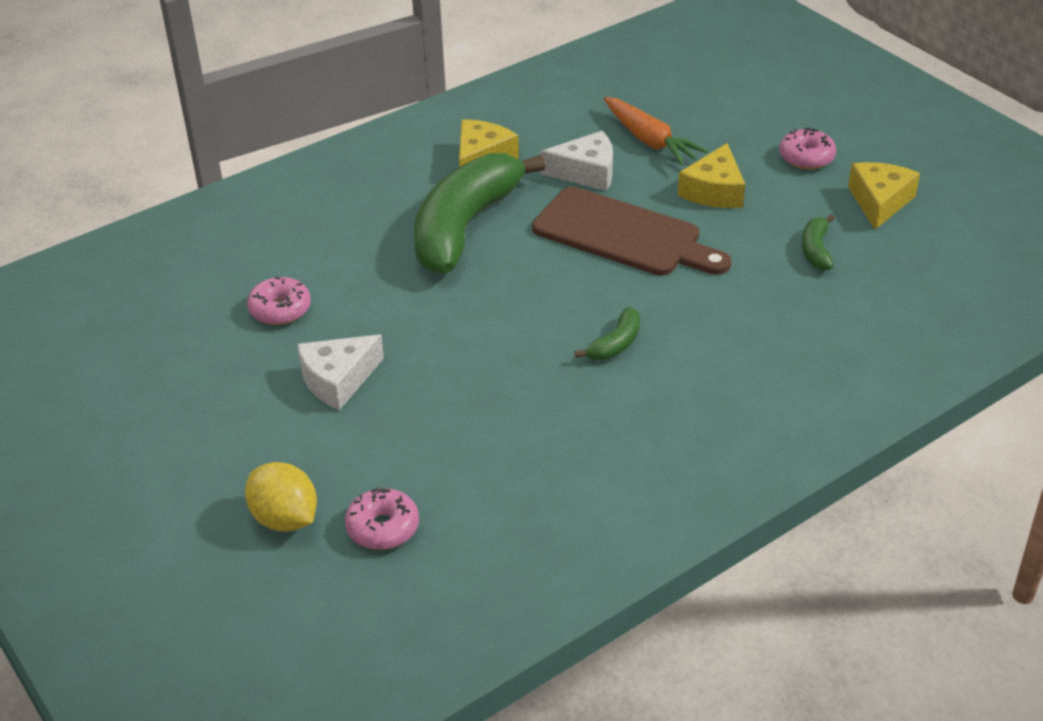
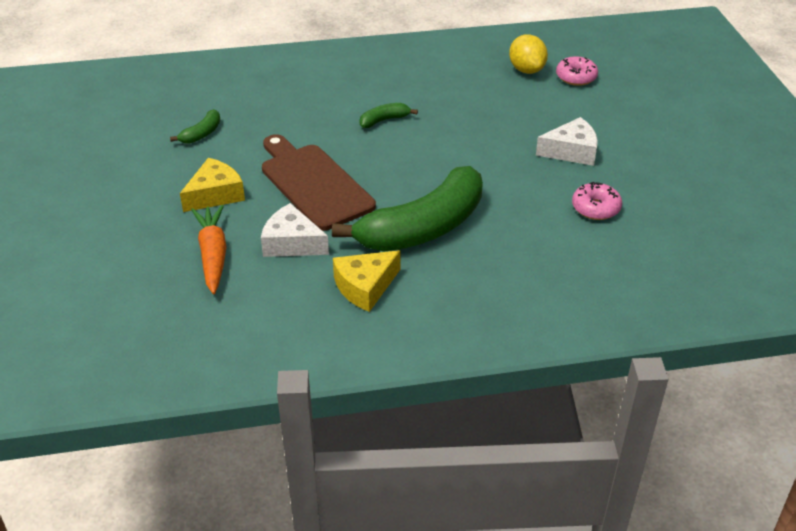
camera: 155 degrees left, 0 degrees up
(285, 519) = (628, 94): yellow lemon -> yellow lemon (526, 70)
(806, 157) = (118, 198): pink donut -> none
(879, 202) = (118, 150): yellow cheese -> none

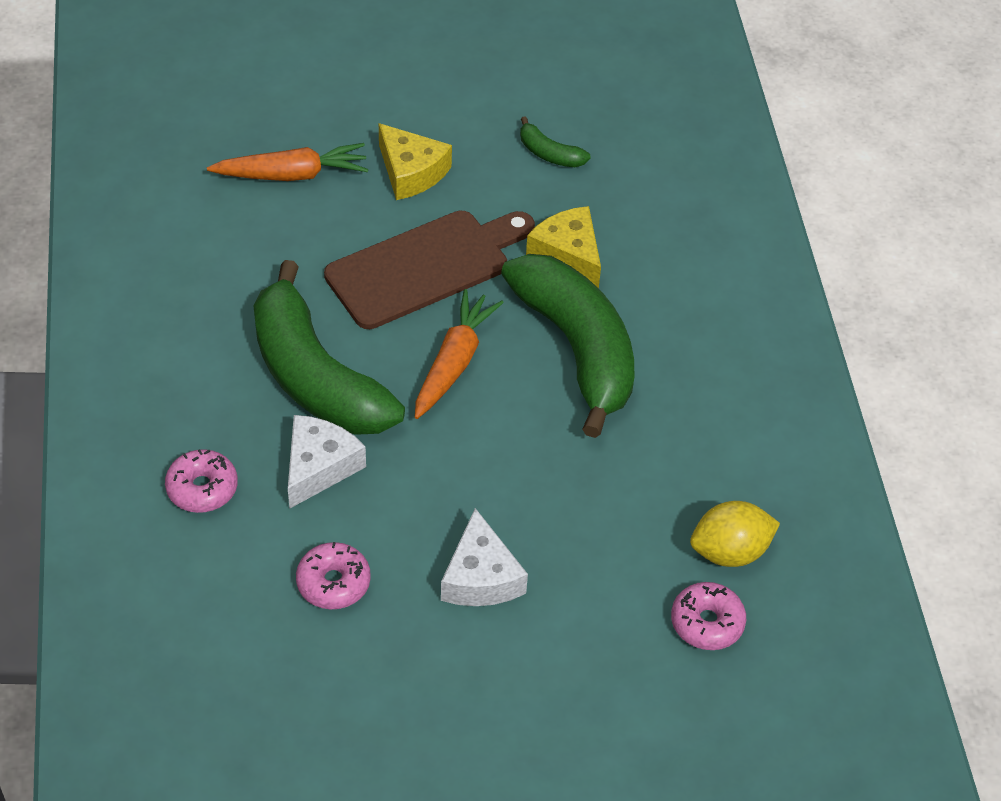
camera: 90 degrees right, 10 degrees up
(292, 243) = (303, 245): white cheese -> white cheese (319, 467)
(365, 287) = (209, 311): yellow cheese -> yellow cheese (568, 254)
(384, 120) = (576, 349): green banana -> green banana, size x2.45
(401, 167) = (454, 362): none -> orange carrot
(536, 274) = (202, 488): none -> pink donut

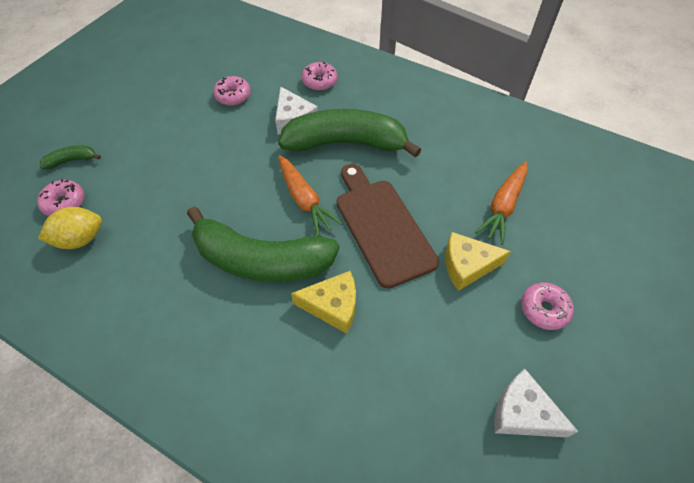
camera: 130 degrees right, 5 degrees up
(411, 97) = (544, 309): none -> pink donut
(425, 267) = (382, 226): brown cutting board -> brown cutting board turned 150 degrees clockwise
(480, 577) = (182, 140): white cheese -> white cheese (522, 413)
(549, 154) = (432, 360): green banana -> green banana (72, 160)
(730, 552) = (80, 239): yellow lemon -> yellow lemon turned 45 degrees clockwise

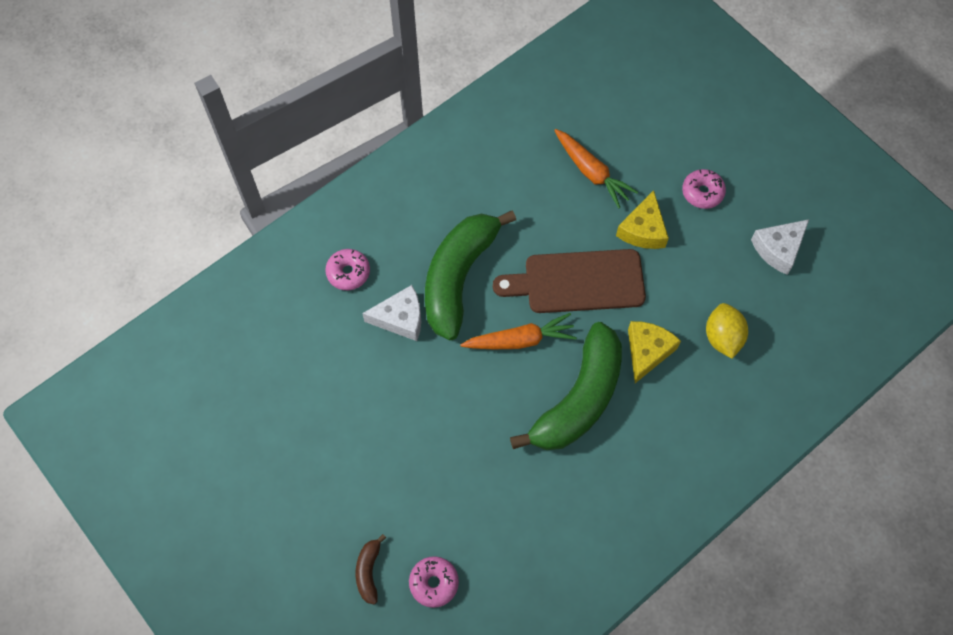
camera: 70 degrees left, 10 degrees up
(72, 160) = (369, 571): green banana -> brown banana
(80, 239) = (492, 568): yellow lemon -> yellow lemon (722, 337)
(233, 96) = (332, 373): pink donut -> none

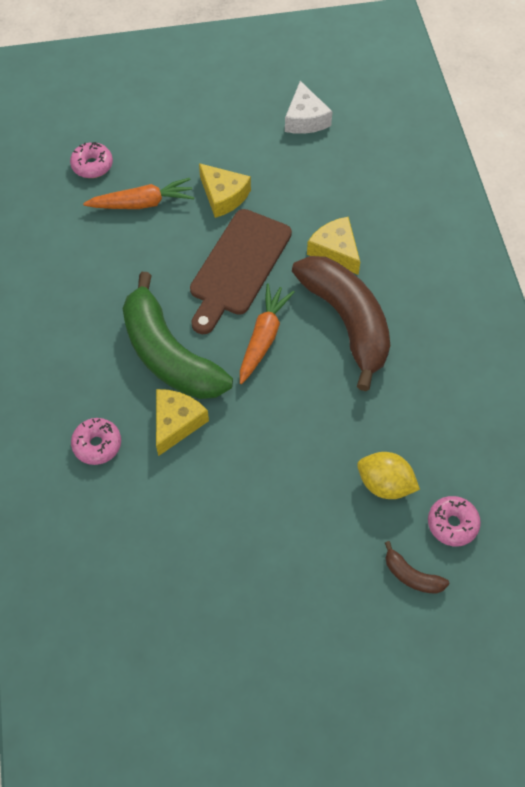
camera: 60 degrees left, 5 degrees down
(400, 318) = (176, 423): white cheese -> yellow cheese
(579, 399) = (347, 322): green banana -> brown banana
(702, 192) = (219, 139): pink donut -> pink donut (92, 165)
(722, 337) = (356, 195): yellow lemon -> yellow lemon (385, 484)

